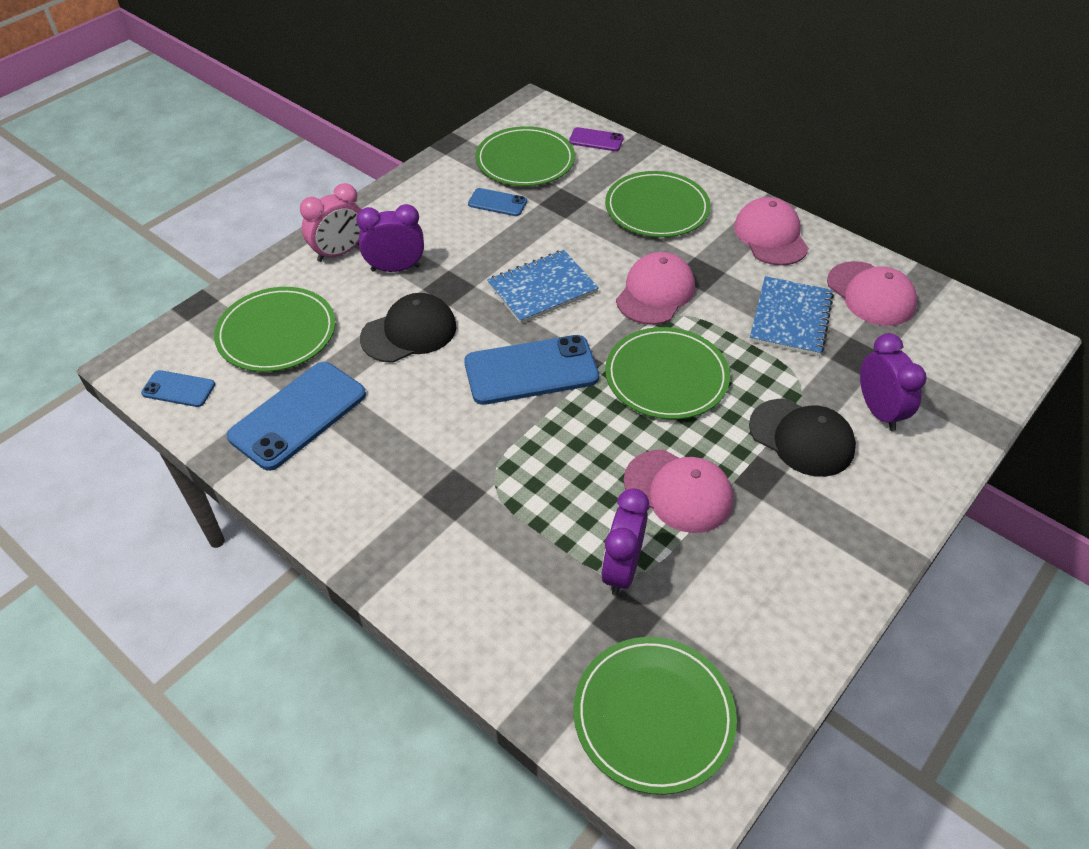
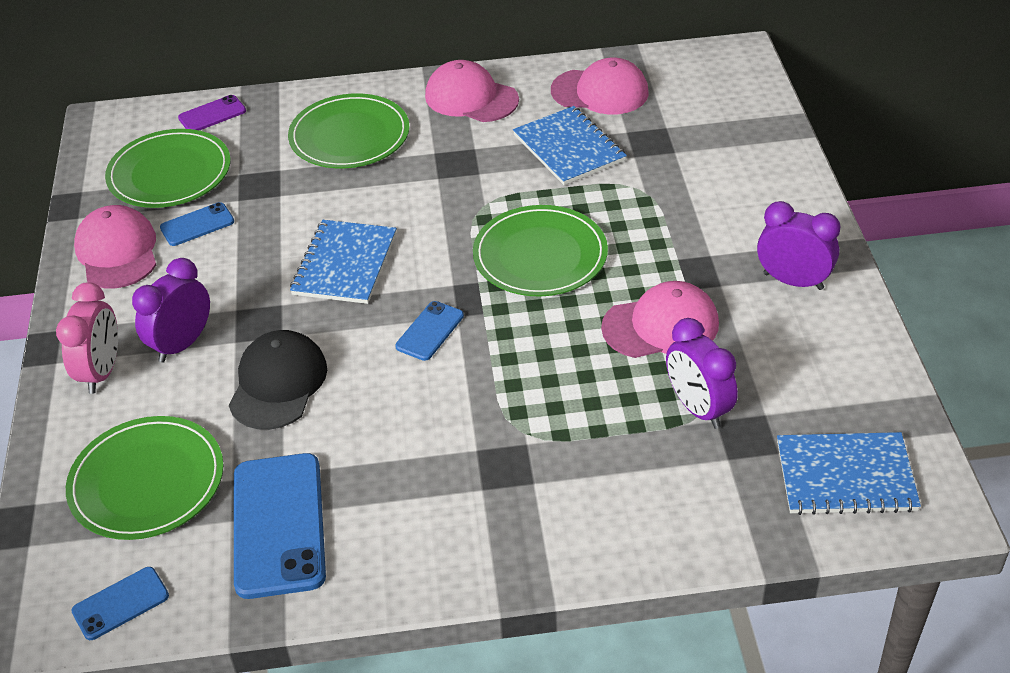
camera: 45 degrees left, 5 degrees down
(531, 370) = (430, 331): blue phone -> blue phone, size x0.51
(653, 715) = (845, 476): green plate -> blue notebook
(655, 292) = (443, 201): pink cap -> pink cap (117, 252)
(801, 438) = (689, 224): black cap -> none
(879, 411) = (712, 169): purple clock -> purple clock (793, 281)

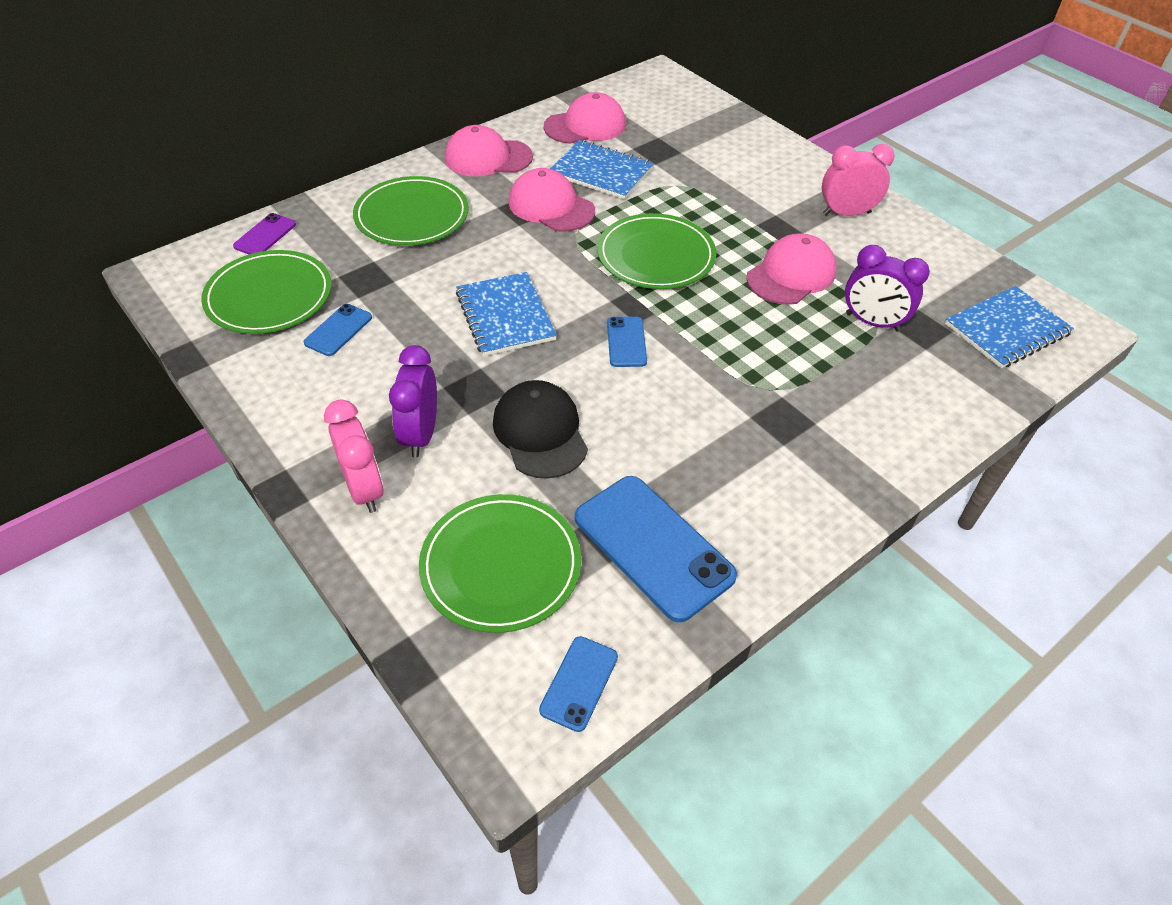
camera: 35 degrees left, 5 degrees up
(117, 252) = (280, 380): pink cap -> pink cap (551, 206)
(793, 281) = (846, 213): purple clock -> pink clock

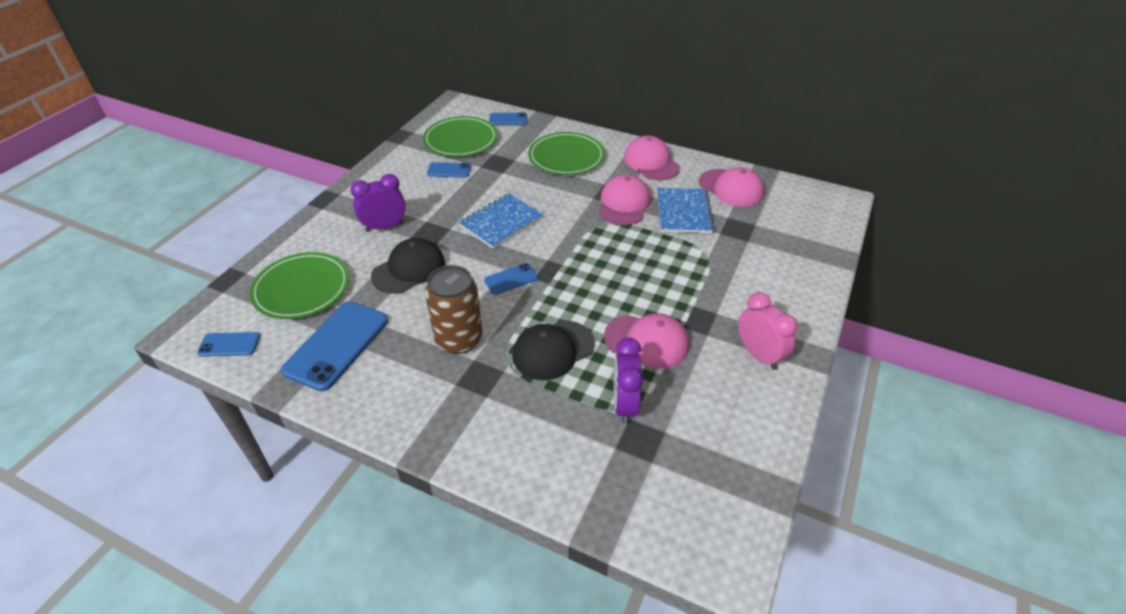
camera: 65 degrees right, 5 degrees down
(265, 235) = (508, 119): purple phone -> blue phone
(364, 489) = (336, 223): pink clock -> none
(656, 256) = (611, 265): green plate -> none
(709, 420) = (459, 339): none -> brown can
(769, 347) = (553, 350): none -> black cap
(1007, 329) = (684, 504): blue notebook -> none

